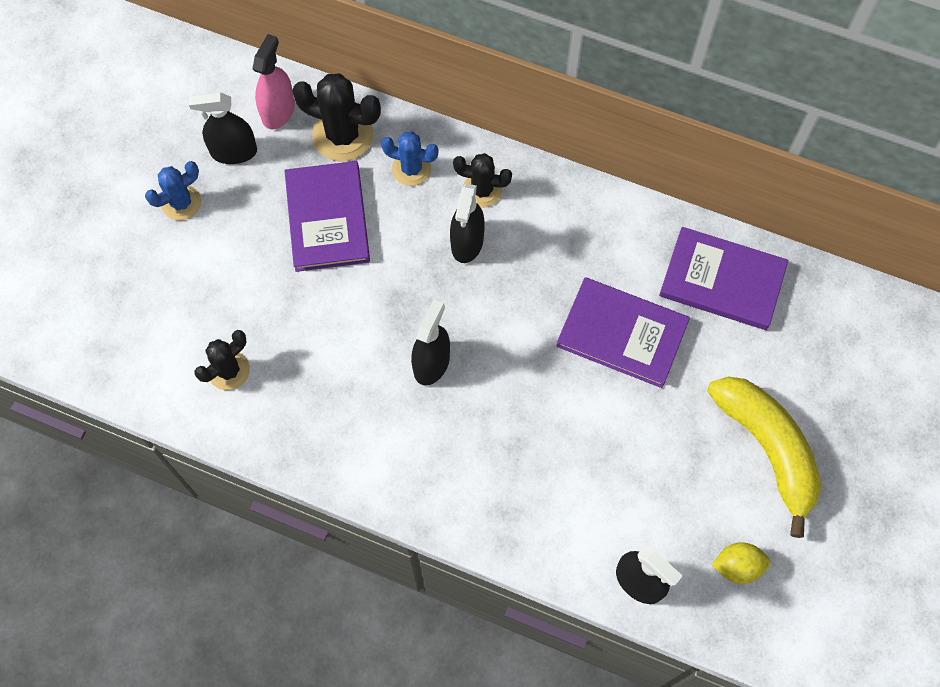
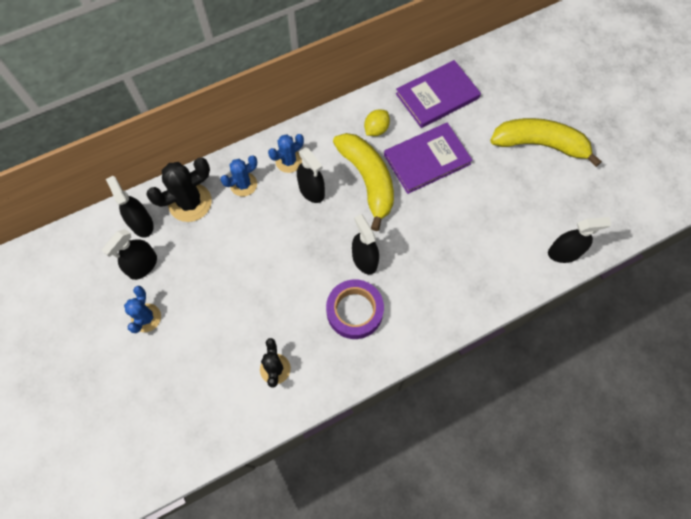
camera: 50 degrees left, 0 degrees up
(278, 111) = (141, 224): pink spray bottle -> black spray bottle
(327, 218) = (232, 247): purple book -> none
(360, 400) = (354, 311): none -> purple tape
(482, 190) = (288, 161): black cactus -> blue cactus
(534, 291) = (368, 180): none -> yellow banana
(737, 566) = (589, 203): yellow lemon -> yellow lemon (376, 129)

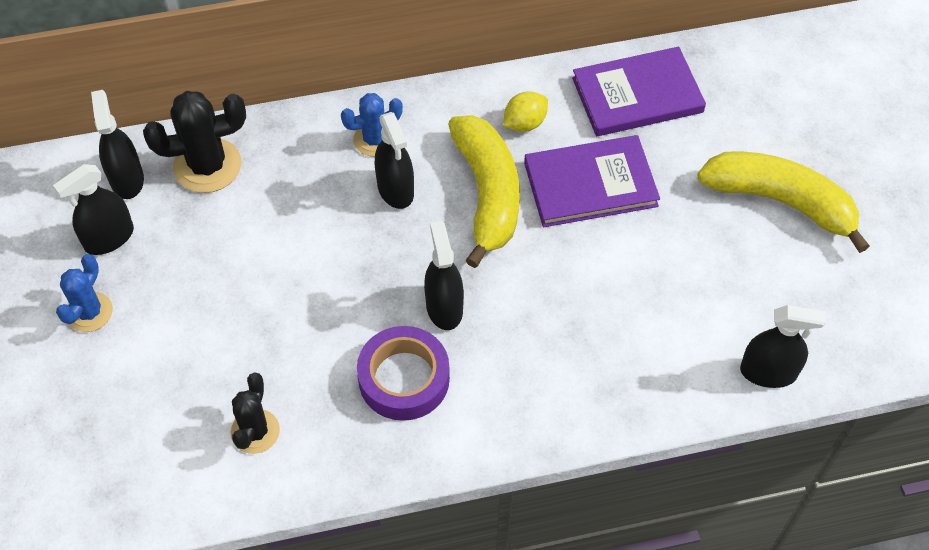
camera: 15 degrees right, 10 degrees down
(243, 184) = (295, 158): blue cactus -> none

